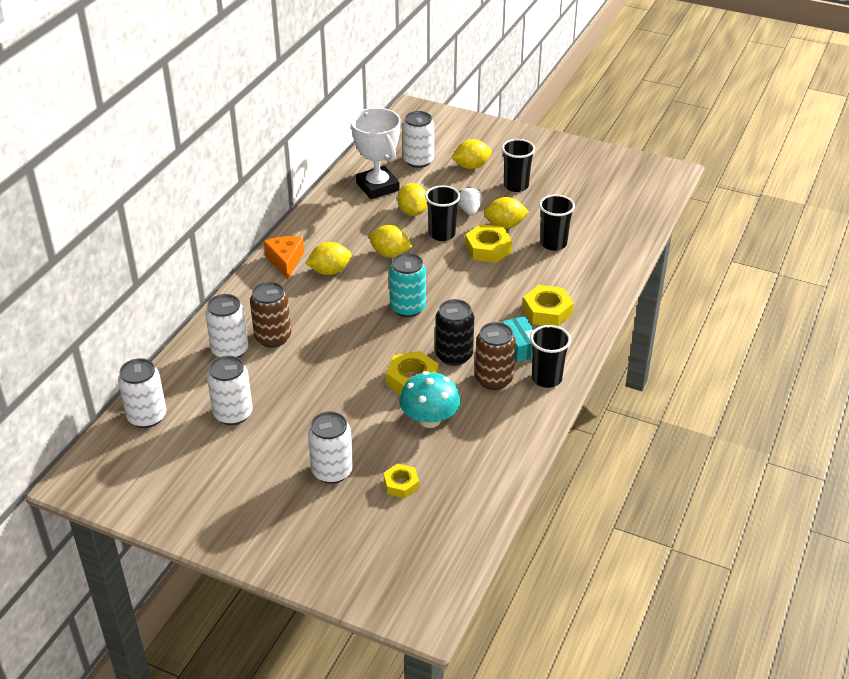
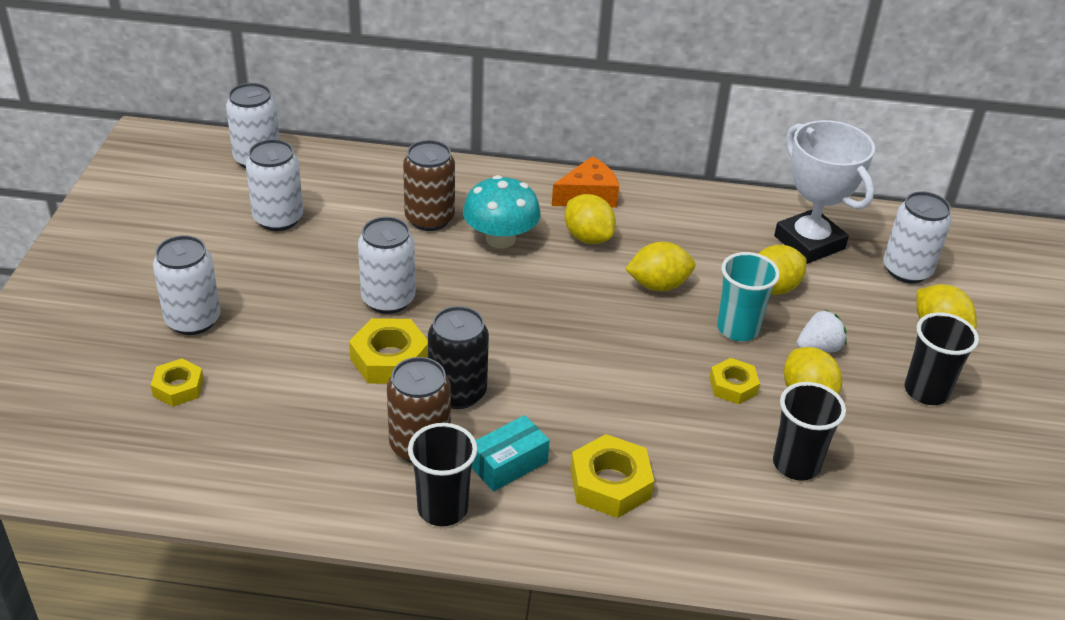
camera: 70 degrees right, 0 degrees up
(230, 350) = (392, 191): white can -> white can (388, 299)
(377, 187) = (809, 242): white trophy -> white trophy turned 75 degrees counterclockwise
(390, 254) = (658, 285): yellow lemon -> yellow lemon turned 75 degrees clockwise
(407, 308) = (544, 325): turquoise can -> none
(429, 419) = (313, 391): turquoise mushroom -> turquoise mushroom (500, 239)
(442, 234) = (738, 329): black cup -> turquoise cup
(488, 249) = (733, 386): yellow nut -> yellow nut, size x0.64

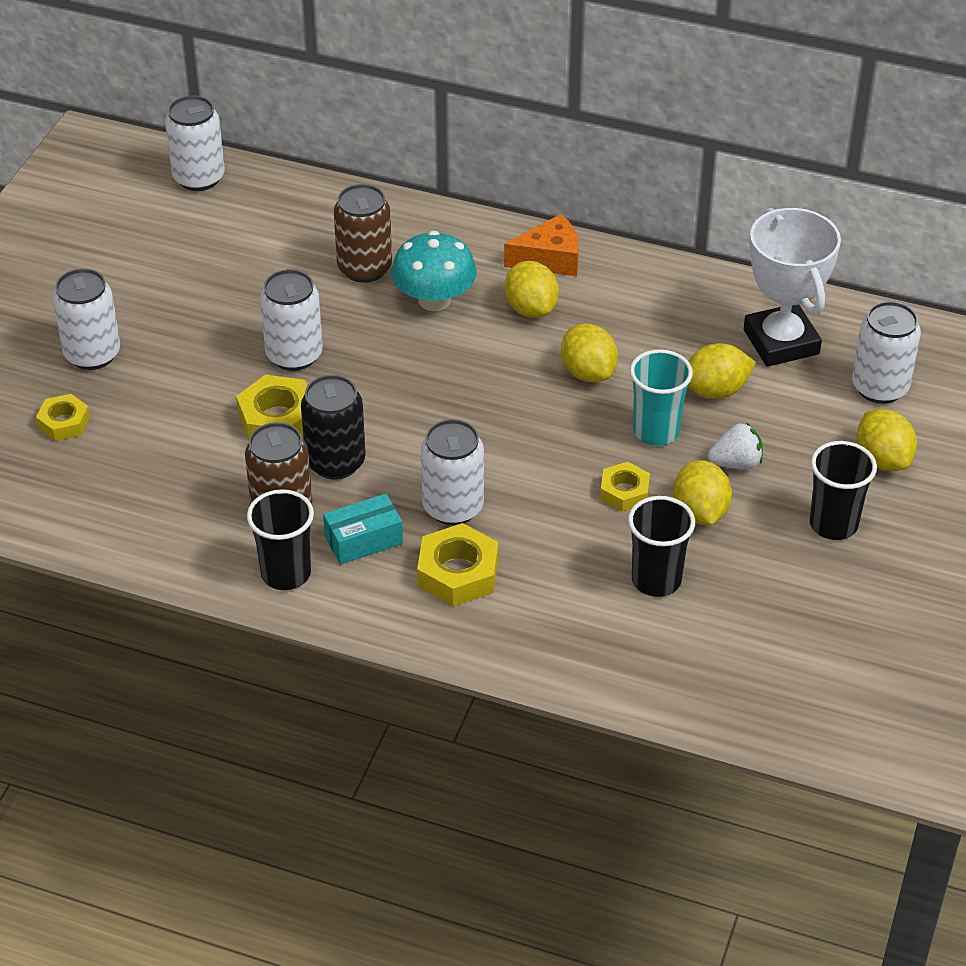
camera: 15 degrees right, 5 degrees up
(278, 219) = (204, 251): white can -> white can (453, 507)
(658, 285) = (588, 372): yellow lemon -> yellow lemon turned 60 degrees clockwise

